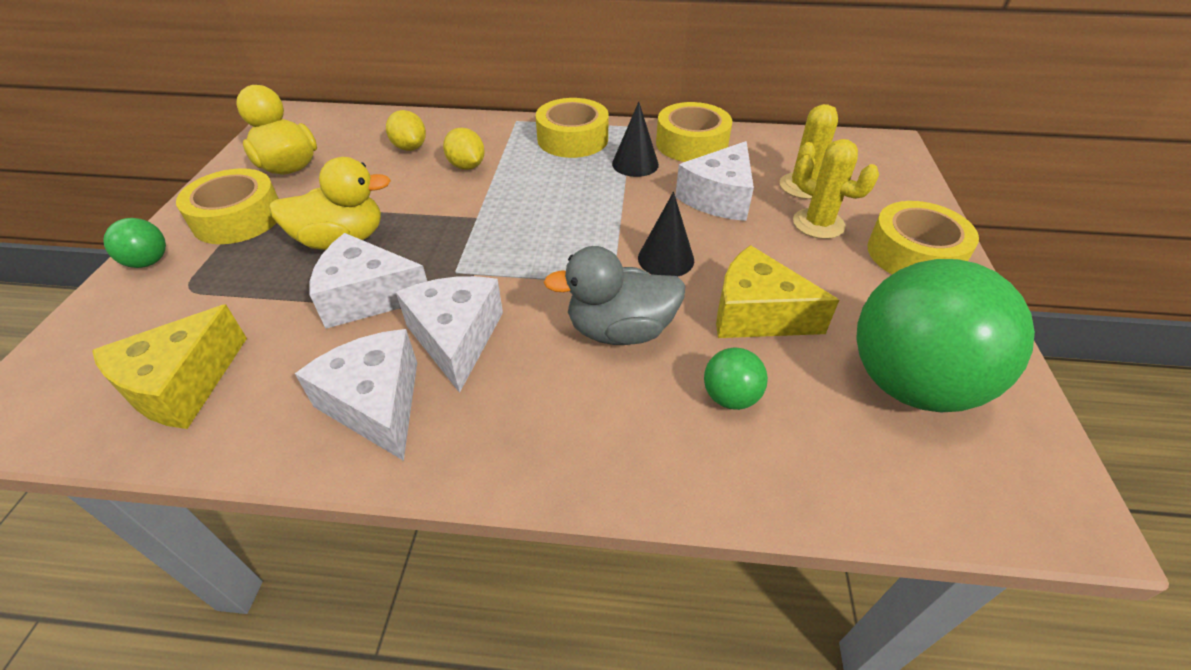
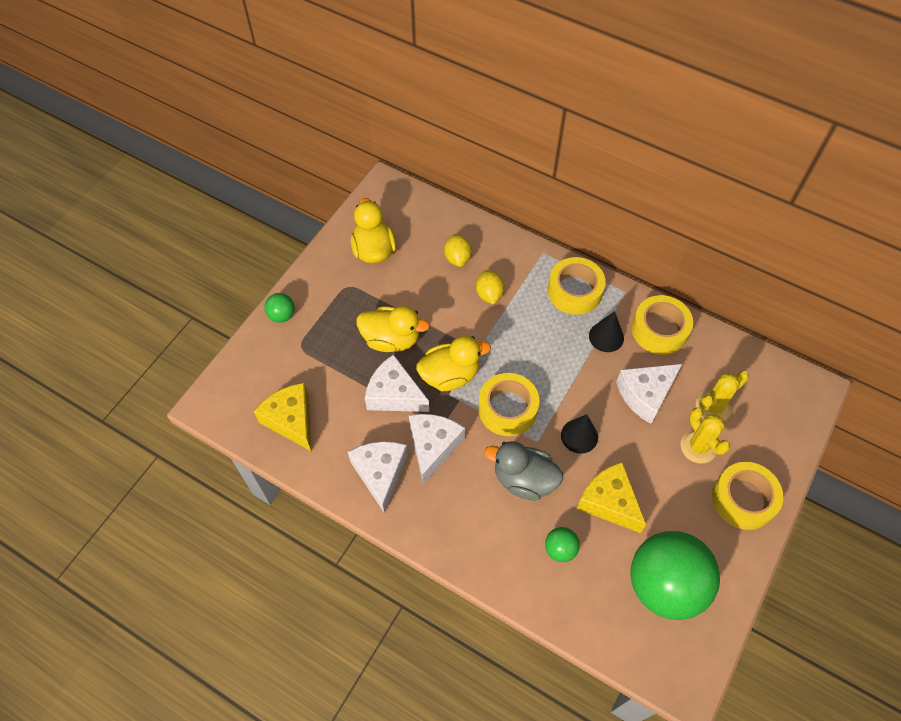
camera: 25 degrees right, 15 degrees up
(182, 385) = (291, 420): yellow cheese -> yellow cheese turned 90 degrees clockwise
(238, 218) = (335, 293): yellow tape -> yellow tape (507, 409)
(448, 252) = (450, 375): none -> yellow duck

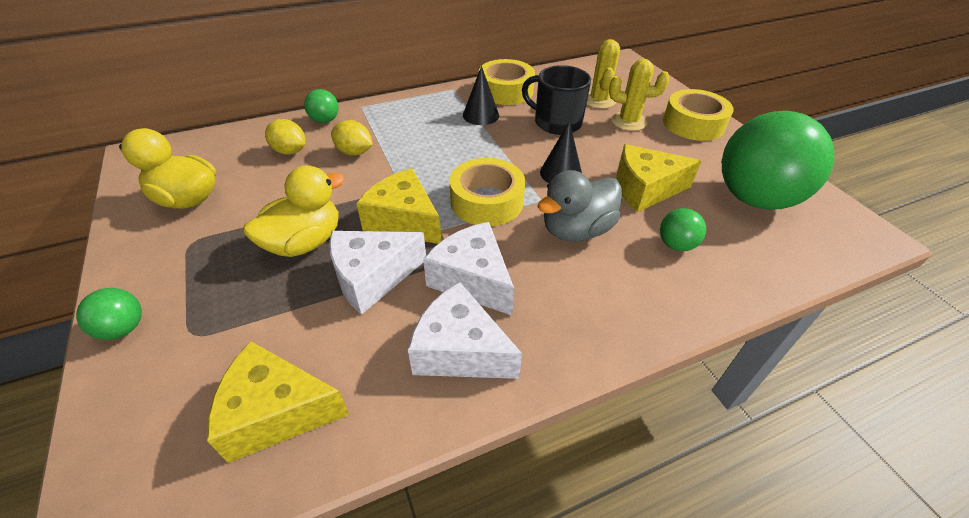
camera: 55 degrees left, 15 degrees down
(450, 375) = (403, 221): yellow duck -> yellow cheese
(506, 247) = (325, 120): none -> green ball
(574, 291) = (418, 109): yellow tape -> none
(645, 395) = (556, 122): white cheese -> black mug

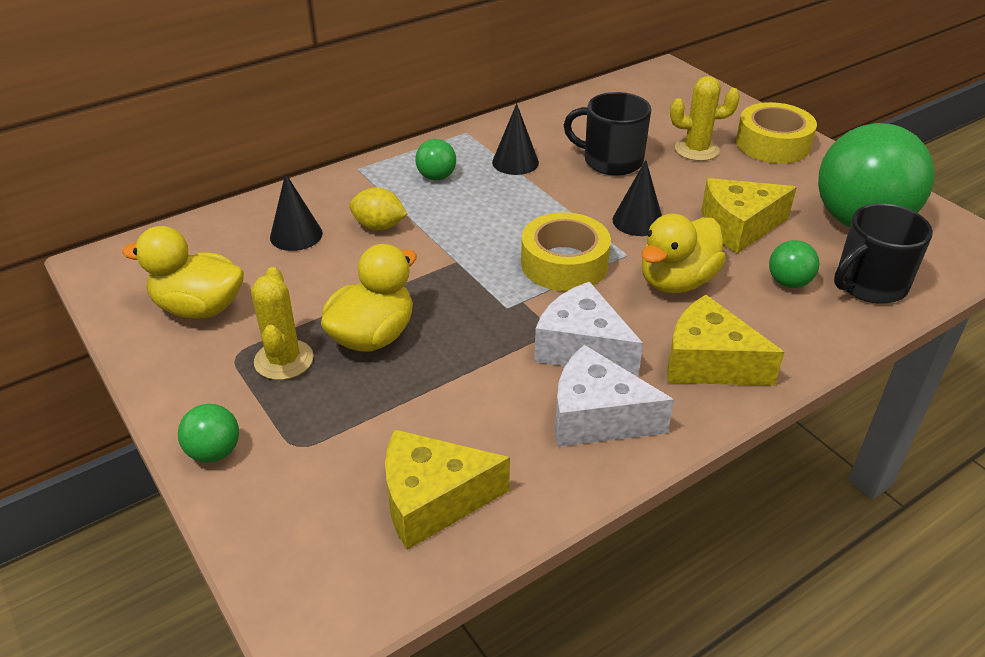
camera: 10 degrees left, 5 degrees down
(289, 151) = (296, 235): yellow lemon -> black cone
(325, 120) = (320, 192): green ball -> green ball (436, 177)
(372, 277) = (470, 361): white cheese -> none
(403, 221) = (477, 297): yellow cheese -> yellow cheese (709, 363)
(505, 91) = (534, 127): yellow tape -> none
(576, 230) = (676, 281): grey duck -> yellow duck
(599, 100) = (653, 127): yellow cactus -> yellow cactus (284, 360)
(751, 257) = (869, 284): none -> black mug

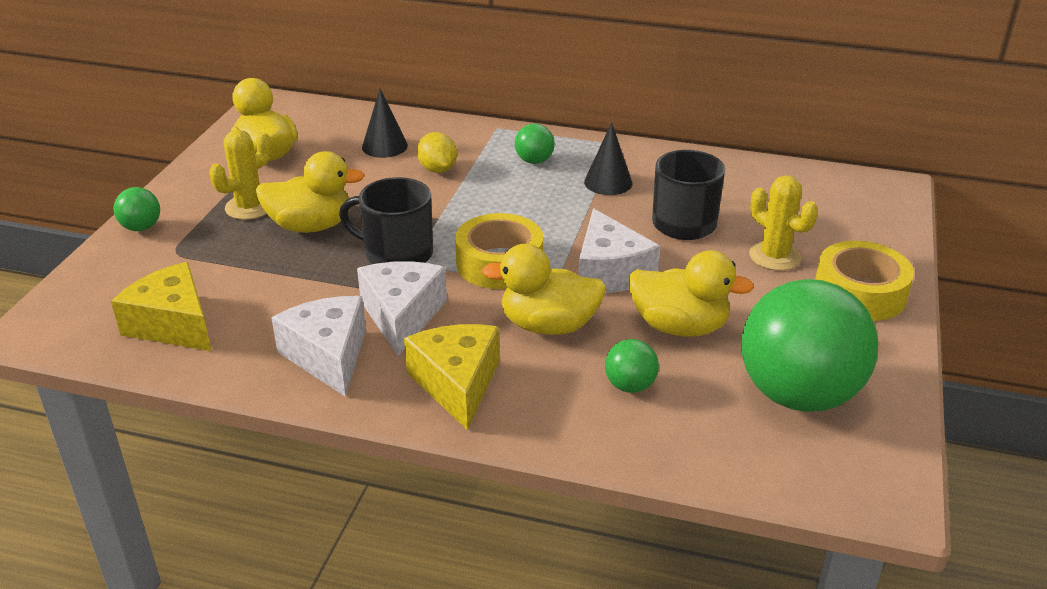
camera: 50 degrees right, 5 degrees down
(638, 221) = (610, 272): black cone -> white cheese
(739, 227) = (679, 327): yellow cheese -> yellow duck
(869, 284) = (694, 435): black mug -> black mug (397, 254)

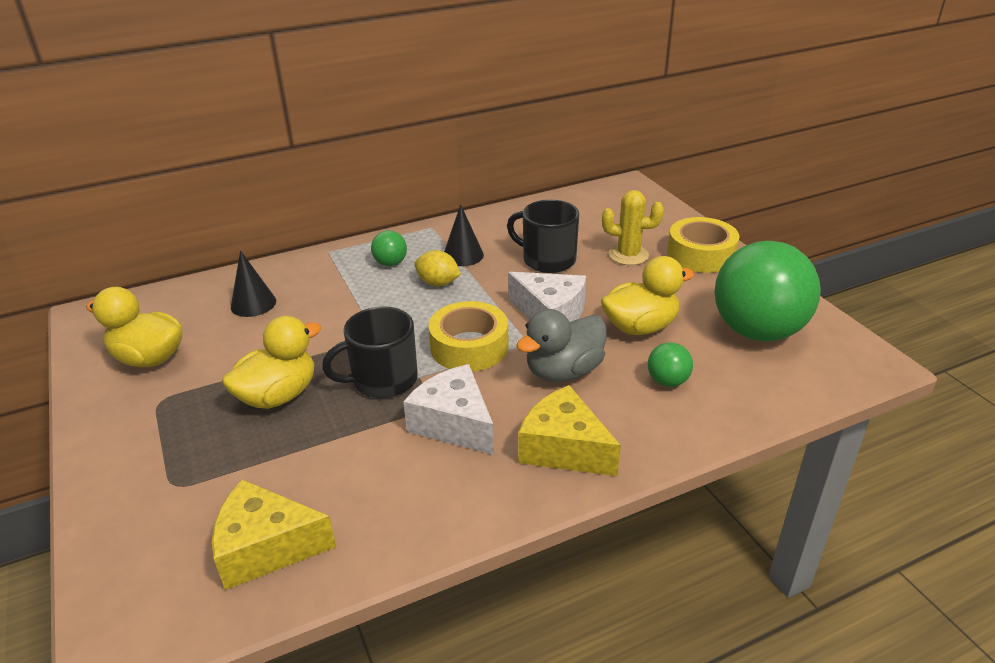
camera: 40 degrees left, 0 degrees up
(141, 227) = (105, 483): green ball -> none
(249, 207) = (196, 409): yellow cactus -> none
(328, 356) = (441, 488): white cheese -> none
(438, 169) = (324, 302): yellow lemon -> yellow lemon (438, 283)
(548, 325) = (563, 371): yellow duck -> grey duck

